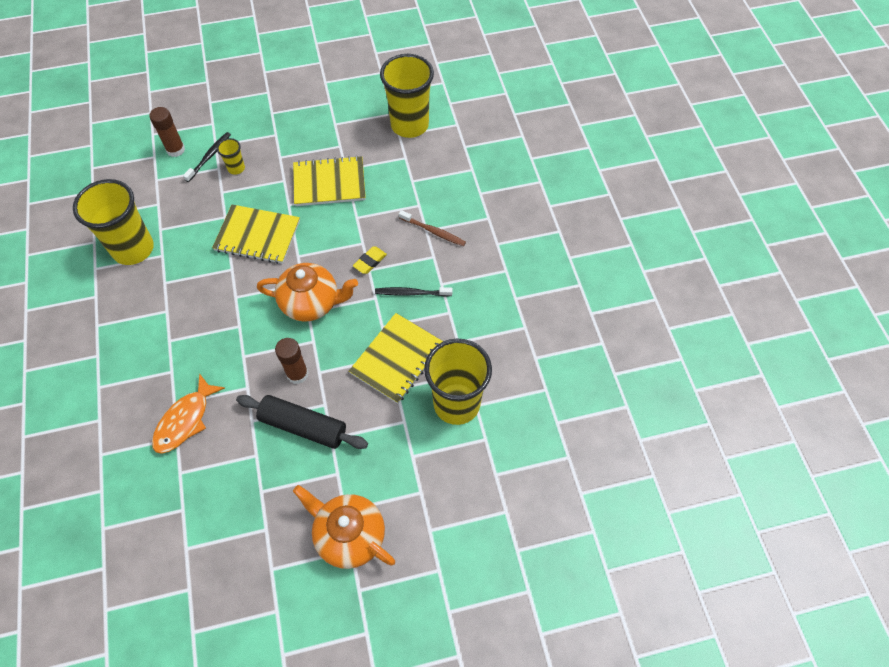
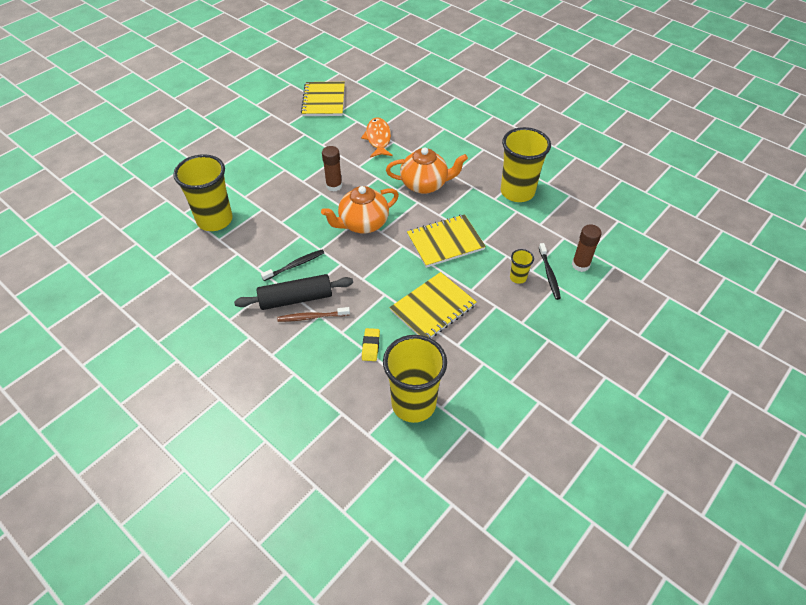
camera: 145 degrees right, 10 degrees down
(303, 426) = (306, 166): black rolling pin -> black rolling pin (296, 299)
(349, 535) = (239, 140): orange teapot -> orange teapot (425, 184)
(370, 262) = (344, 269): yellow eraser -> yellow eraser (370, 346)
(397, 359) = (274, 223): yellow notebook -> yellow notebook (324, 100)

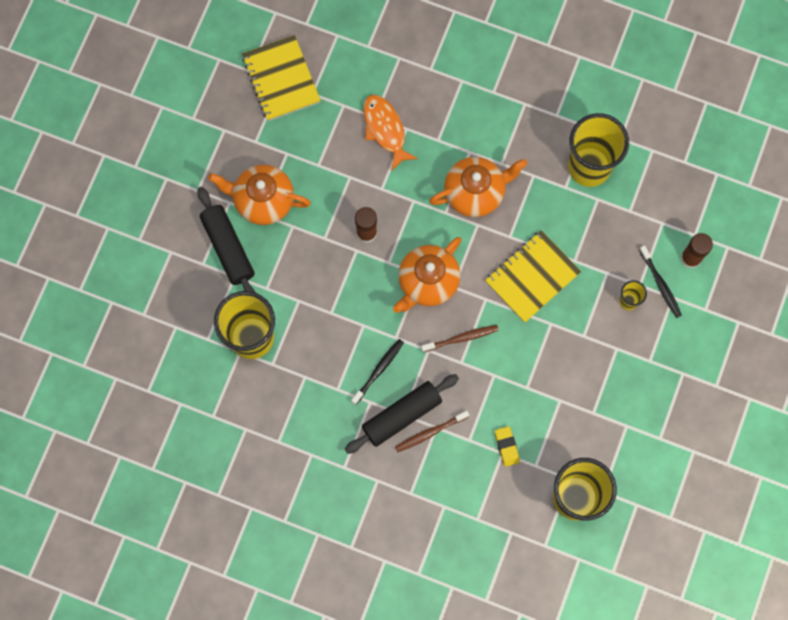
camera: 20 degrees left, 25 degrees up
(233, 169) = (228, 248): none -> black rolling pin
(273, 152) = (263, 200): none -> orange teapot
(370, 264) = (461, 338): none -> brown toothbrush
(433, 308) = (552, 375): yellow notebook -> none

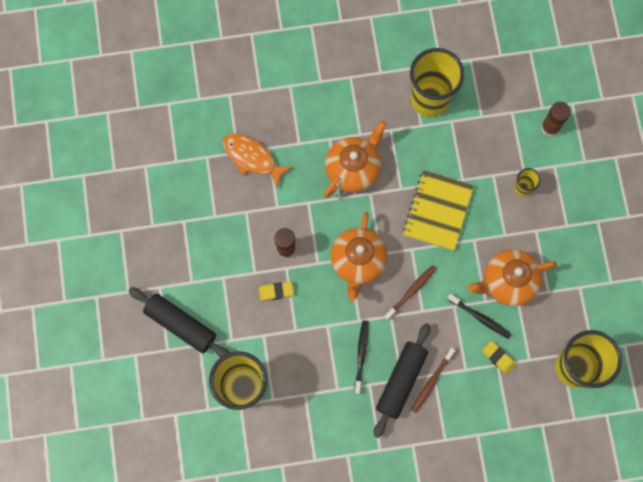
camera: 30 degrees left, 0 degrees up
(263, 200) = (187, 270): orange teapot -> orange teapot (508, 282)
(281, 79) = (144, 163): yellow notebook -> none
(334, 267) = (276, 291): none -> yellow eraser
(660, 284) = (539, 161): black toothbrush -> black toothbrush (480, 317)

